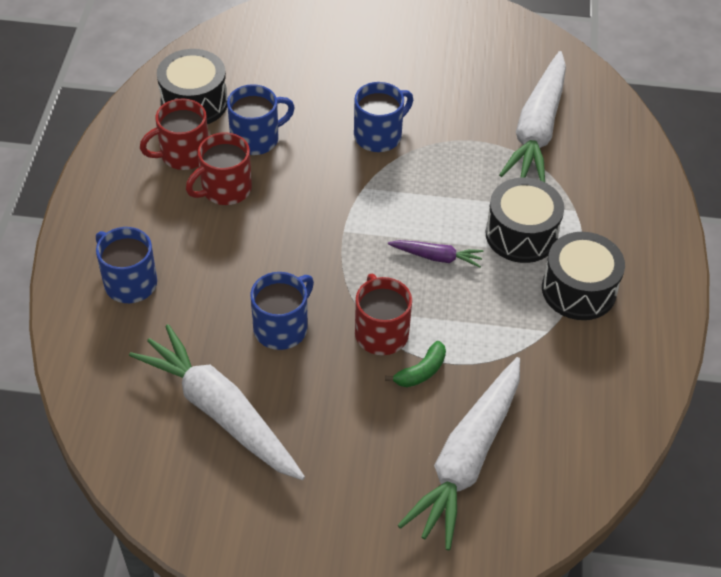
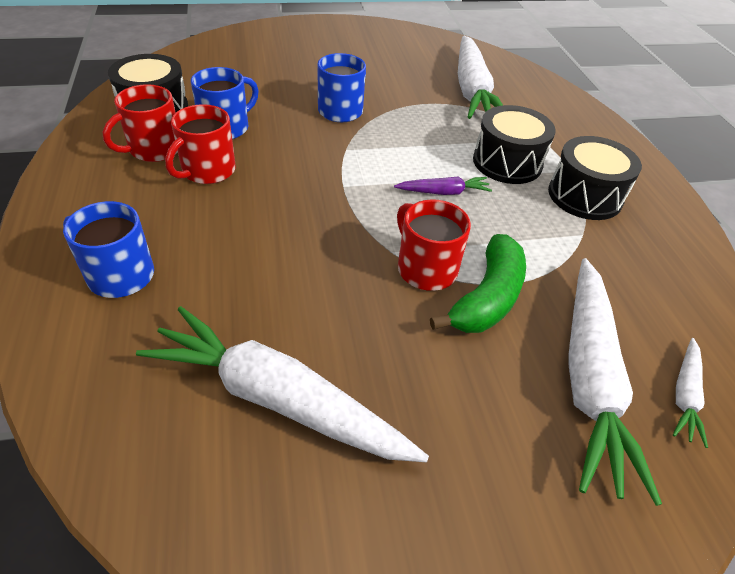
camera: 20 degrees left, 5 degrees down
(282, 327) = (317, 285): blue mug -> none
(421, 371) = (487, 298): green banana -> green banana, size x1.80
(538, 491) = (685, 395): none -> white carrot

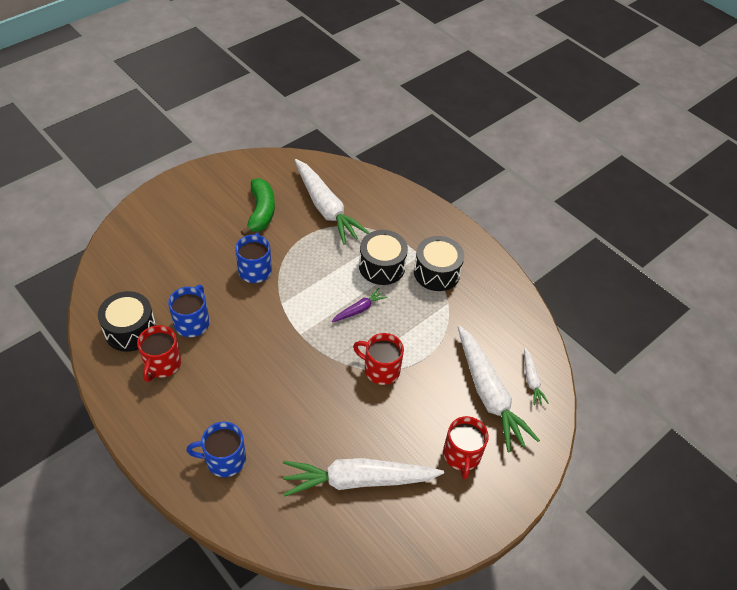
camera: 30 degrees left, 5 degrees up
(207, 171) = (210, 364): red mug -> red mug (462, 455)
(487, 298) = (421, 371): green banana -> green banana (261, 212)

